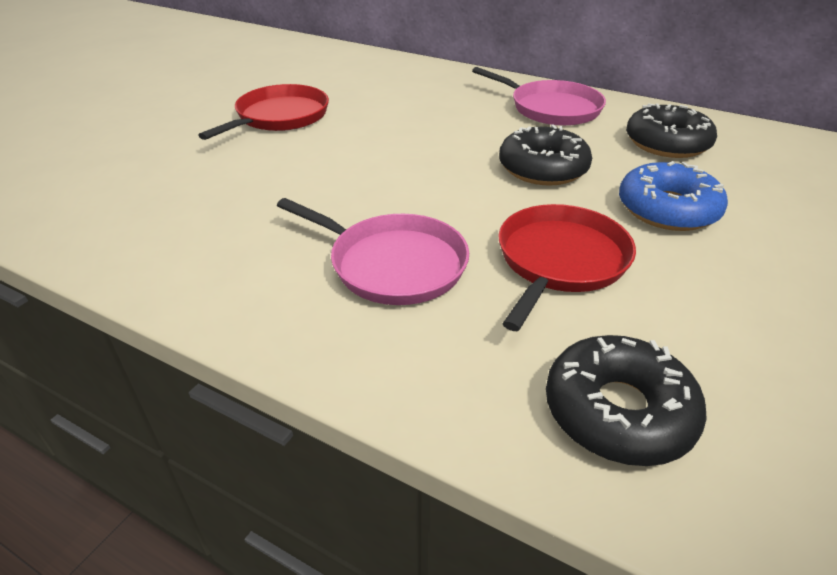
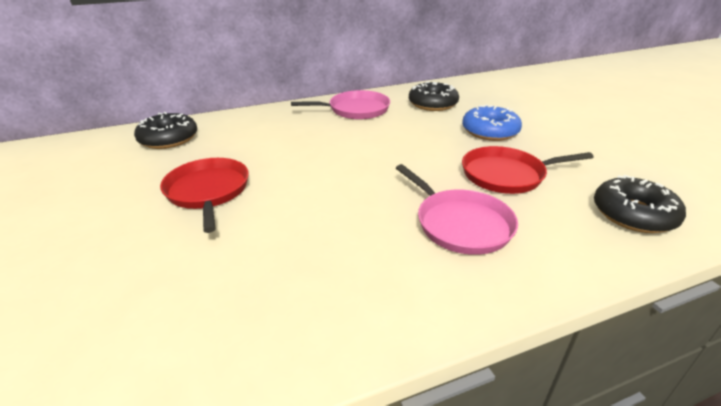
camera: 50 degrees left, 5 degrees down
(392, 264) = (460, 224): pink pan -> pink pan turned 75 degrees clockwise
(543, 168) = (415, 140): black donut -> black donut (168, 139)
(560, 261) = (506, 175): red pan -> red pan turned 75 degrees counterclockwise

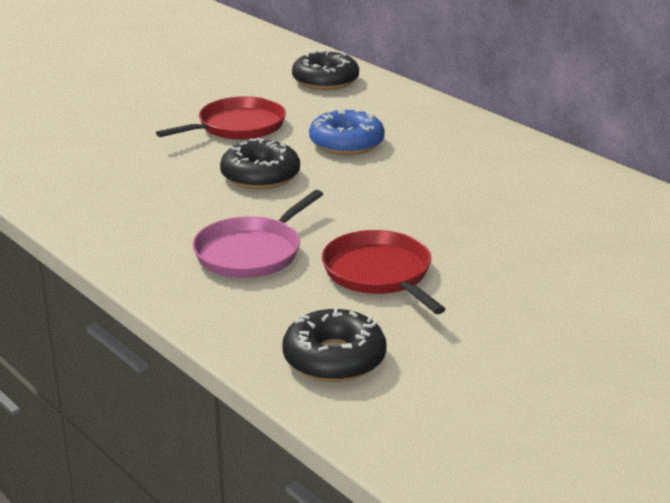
camera: 70 degrees right, 5 degrees down
(355, 110) = (496, 156): pink pan -> none
(432, 104) = (575, 205): black donut -> black donut (260, 176)
(490, 131) = (509, 256): blue donut -> blue donut (346, 143)

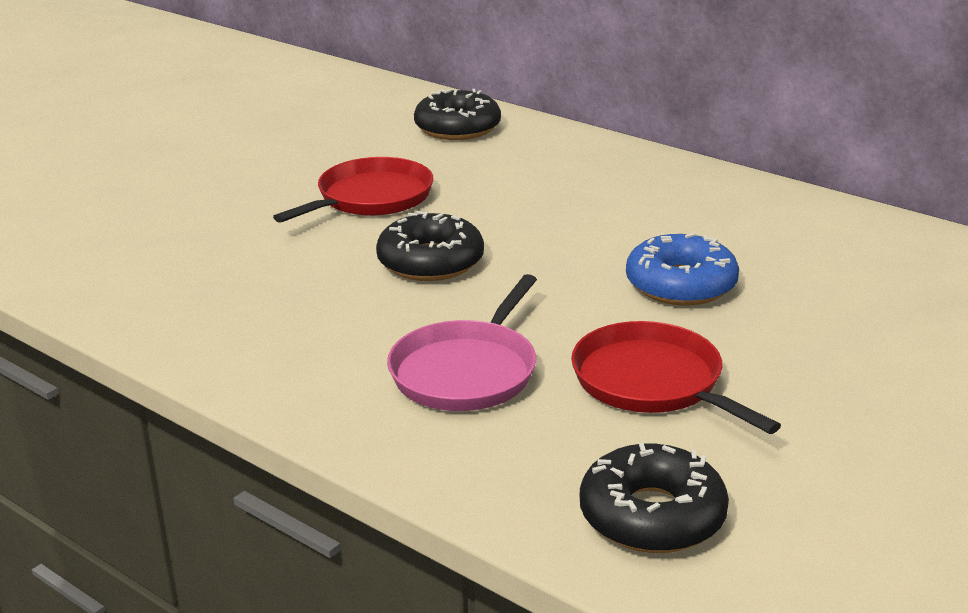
camera: 10 degrees left, 0 degrees up
(346, 143) = (523, 206): blue donut -> blue donut (681, 285)

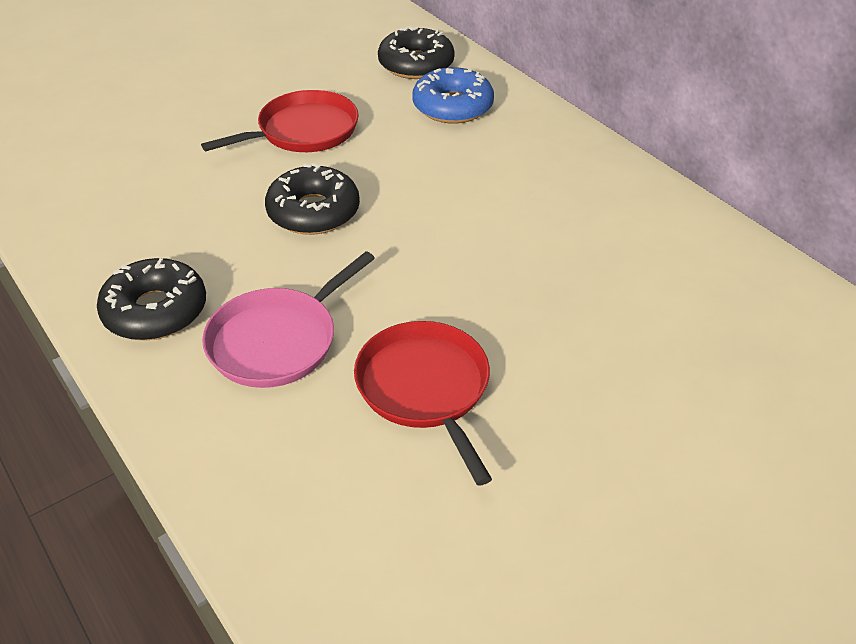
camera: 15 degrees right, 15 degrees up
(652, 516) = (342, 542): black donut -> black donut (155, 311)
(681, 285) = (510, 280): blue donut -> blue donut (452, 106)

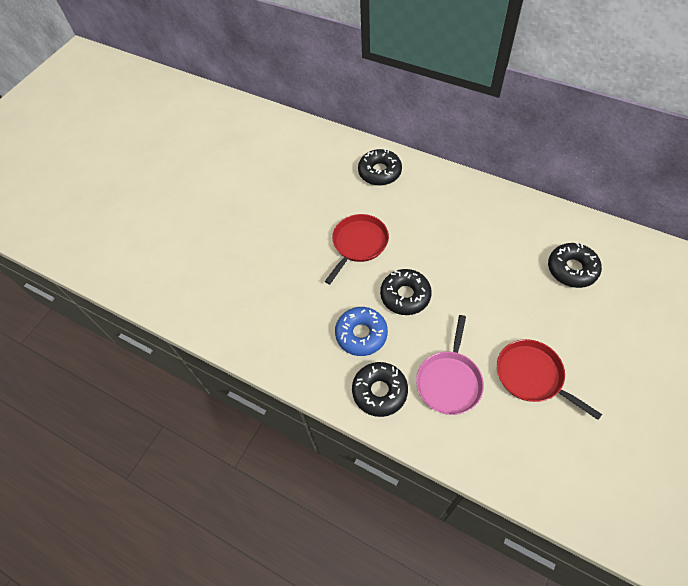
camera: 20 degrees left, 15 degrees up
(452, 106) = (420, 195): blue donut -> blue donut (361, 334)
(629, 274) = (572, 269): none -> black donut

